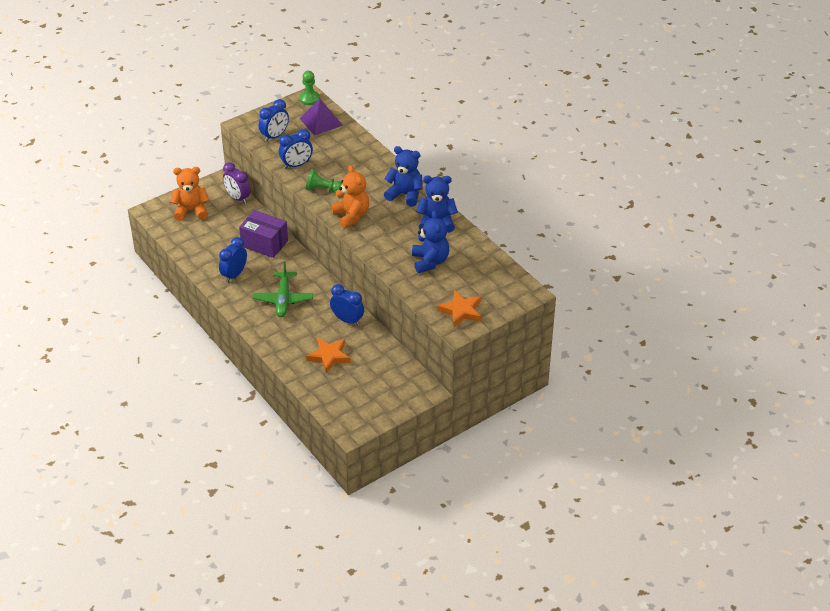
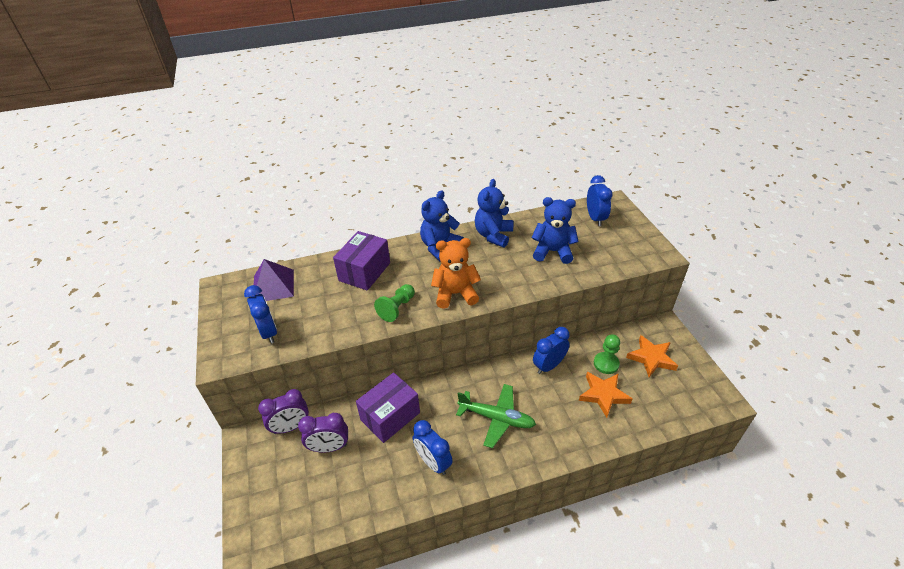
camera: 70 degrees left, 0 degrees up
(191, 211) = (282, 488): orange teddy bear -> none
(228, 222) = (329, 447): none -> purple clock
(296, 165) = (337, 322): blue clock -> blue clock (595, 218)
(309, 99) = (224, 287): green pawn -> green pawn (606, 364)
(356, 162) = (364, 272): none -> purple box
(461, 311) = (633, 246): orange star -> orange star (651, 358)

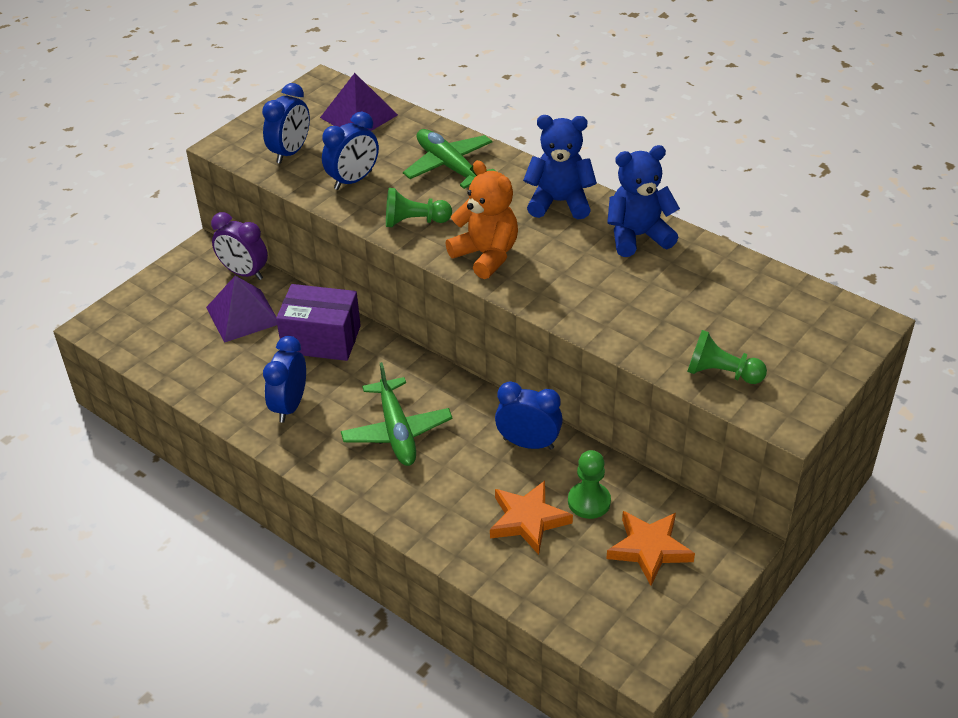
camera: 55 degrees right, 0 degrees up
(329, 447) = (243, 315): purple clock -> purple pyramid
(364, 272) = (449, 166): purple box -> green plane
(552, 251) = (665, 305): blue teddy bear -> none
(595, 218) = (797, 318): blue clock -> blue clock (353, 180)
(615, 258) = (721, 373): none -> green pawn

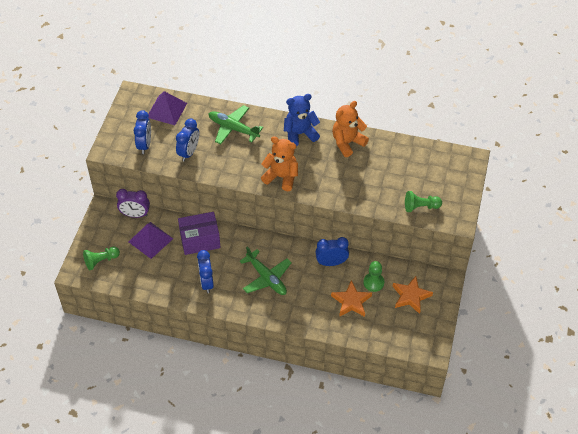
camera: 25 degrees left, 10 degrees up
(414, 221) = (235, 168): green pawn -> green pawn (101, 261)
(638, 236) = (347, 143): blue teddy bear -> orange teddy bear

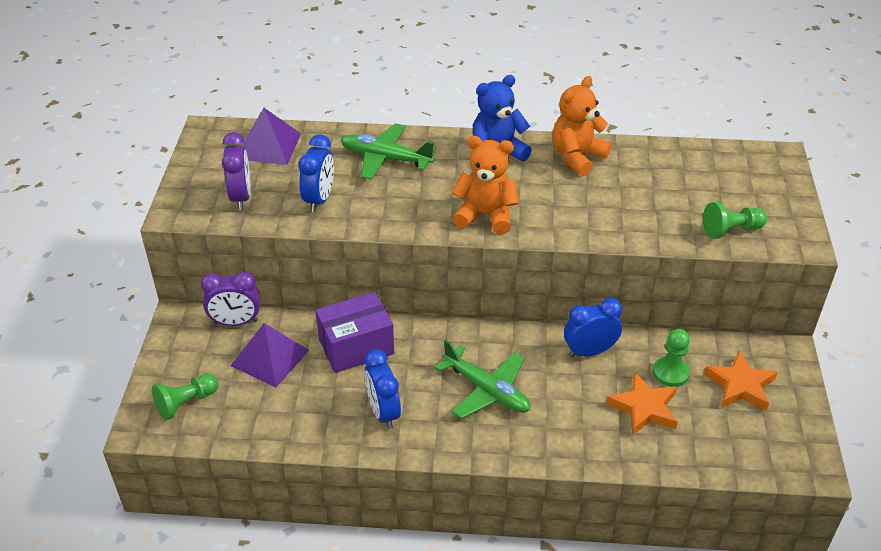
camera: 10 degrees left, 10 degrees down
(144, 145) = (241, 197): blue clock -> purple clock

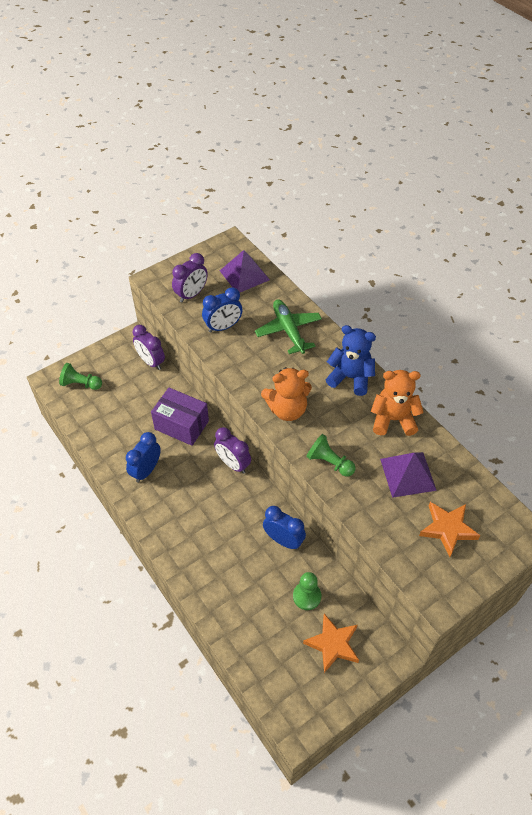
camera: 50 degrees right, 10 degrees up
(270, 357) = (140, 394): purple pyramid -> purple pyramid (408, 474)
(455, 335) = (233, 464): none -> purple clock
(485, 215) = (287, 410): orange teddy bear -> orange teddy bear turned 105 degrees clockwise
(487, 390) = (205, 508): green plane -> none
(644, 408) = (263, 599): orange star -> orange star (447, 529)
(731, 230) = (409, 549): green pawn -> green pawn (329, 462)

